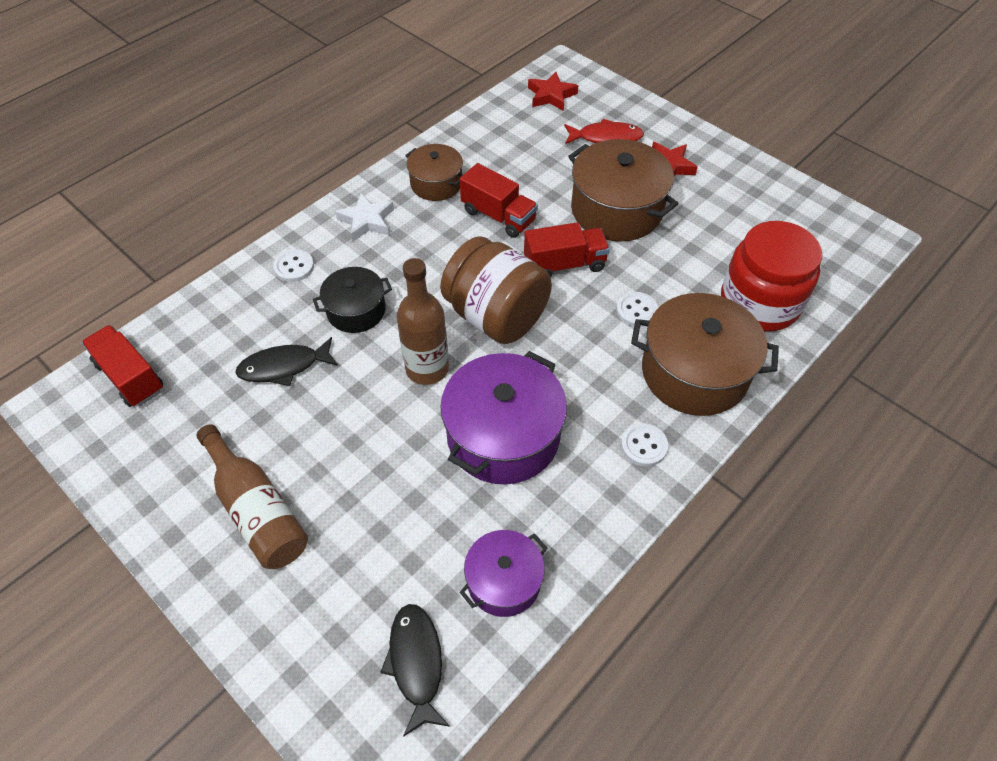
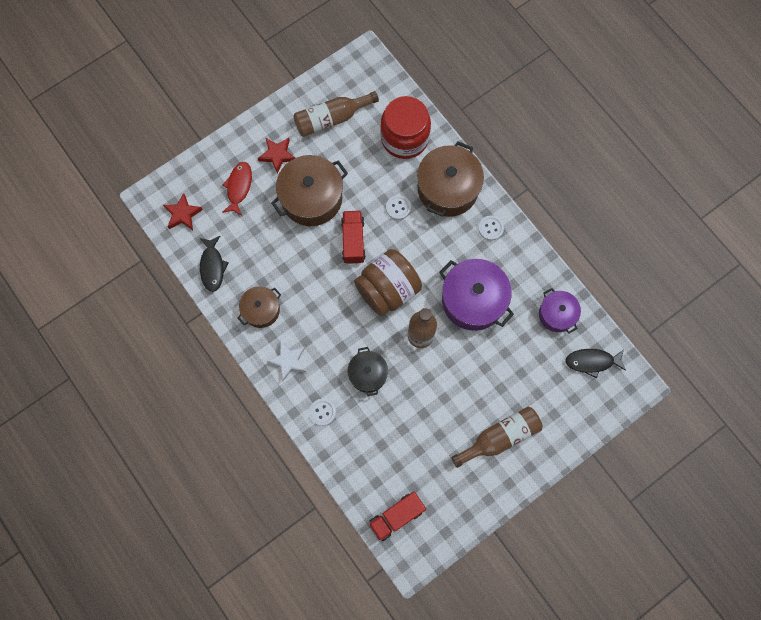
camera: 80 degrees left, 20 degrees up
(284, 367) = (404, 420): black fish -> black fish (212, 267)
(498, 216) = (302, 274): red truck -> none
(749, 213) = (331, 119): none -> brown bottle

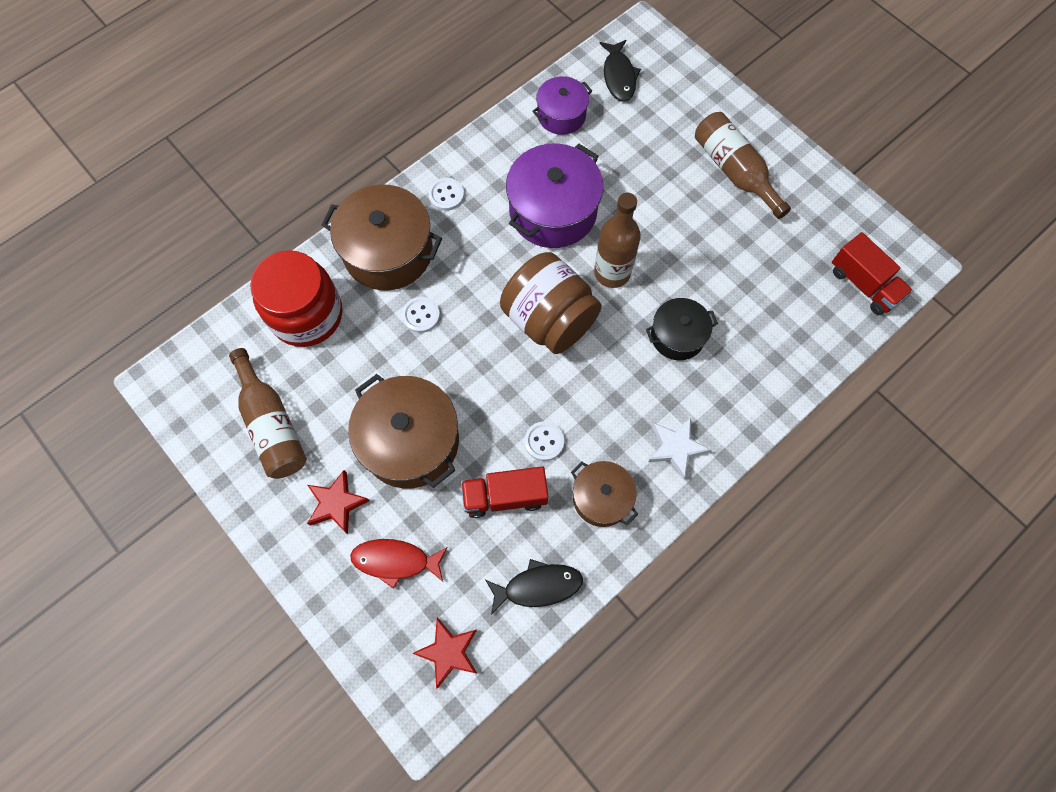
camera: 95 degrees left, 5 degrees down
(322, 412) = (743, 392): white button -> white button (544, 441)
(353, 241) = (477, 373): red truck -> red truck (505, 496)

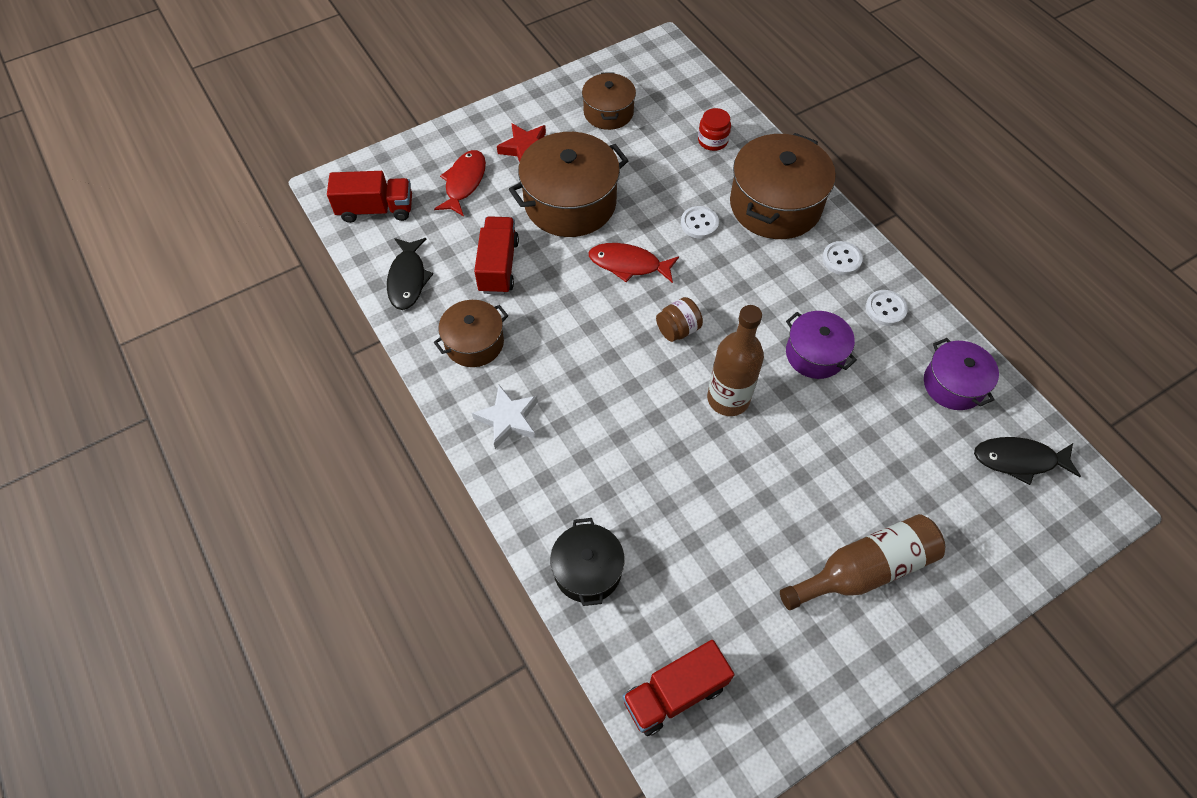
camera: 100 degrees right, 10 degrees down
(272, 425) = (608, 112): brown bottle -> brown pot
(307, 315) = (712, 141): red jar -> red jar, size x0.44
(448, 652) = (376, 209): red star -> red truck
(482, 372) = (628, 264): none -> red fish
(544, 441) = (544, 304): white button -> white button (885, 309)
(549, 320) = (678, 329): brown jar -> brown jar, size x0.44
(553, 211) = (815, 354): purple pot -> purple pot, size x0.58
(677, 336) = (638, 449): black pot -> black pot (587, 570)

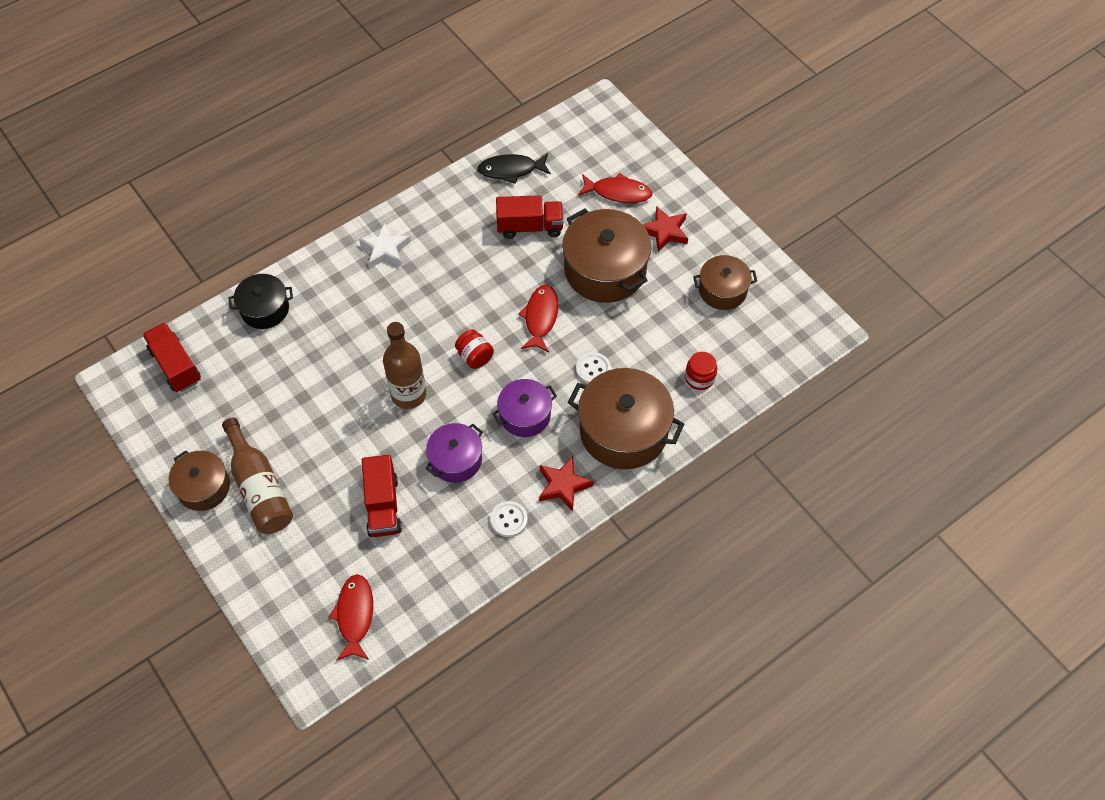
camera: 85 degrees right, 0 degrees up
(376, 209) = (580, 138): red truck -> red truck (383, 506)
(474, 343) = (453, 220): brown pot -> brown pot (203, 487)
(678, 329) = (475, 357): brown jar -> red jar
(841, 259) = (563, 485): white button -> red star
(953, 384) = (429, 570): purple pot -> purple pot (525, 415)
(1019, 460) = (355, 615): black fish -> red fish

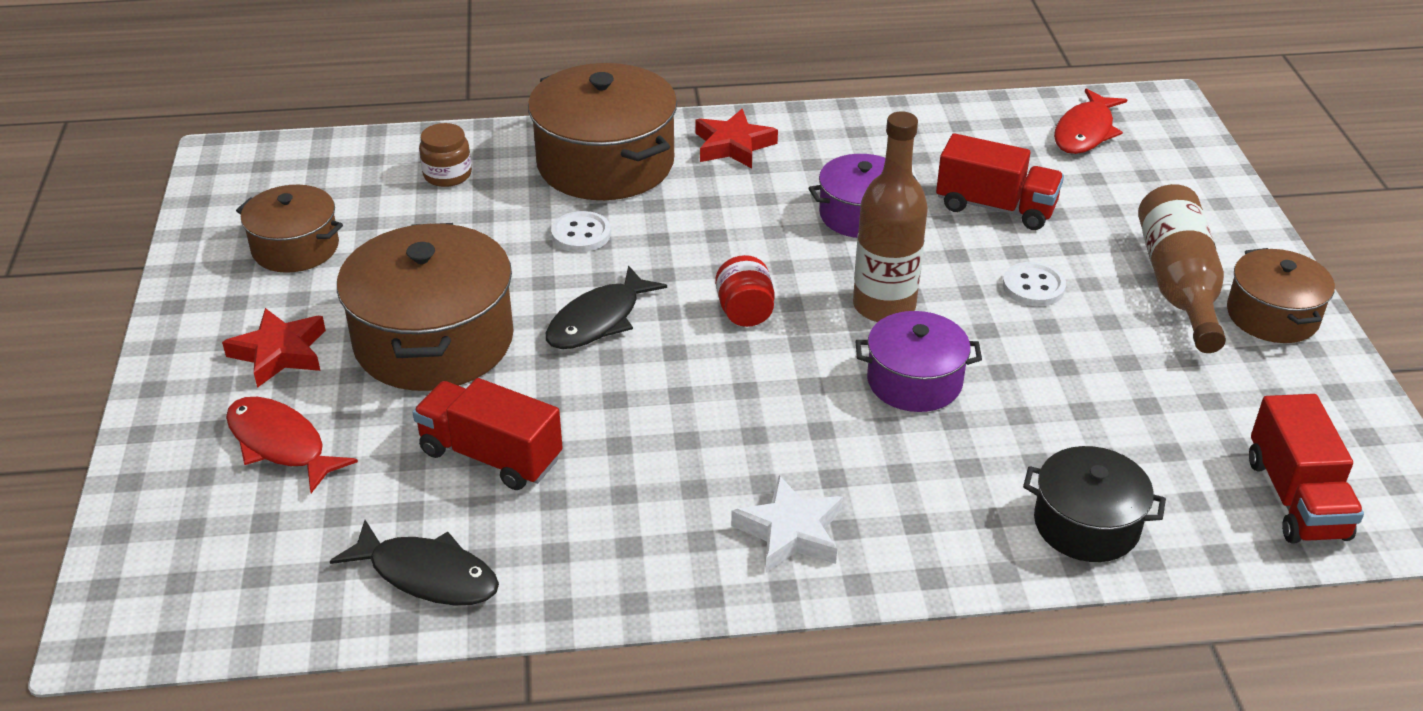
camera: 150 degrees left, 20 degrees down
(383, 506) = (995, 207): red truck -> red truck turned 90 degrees clockwise
(509, 520) = (830, 141): white button -> white button (1033, 287)
(525, 415) = (725, 223): purple pot -> purple pot (914, 381)
(540, 317) = (598, 320): red fish -> black fish
(699, 378) = (447, 175): red jar -> brown jar

